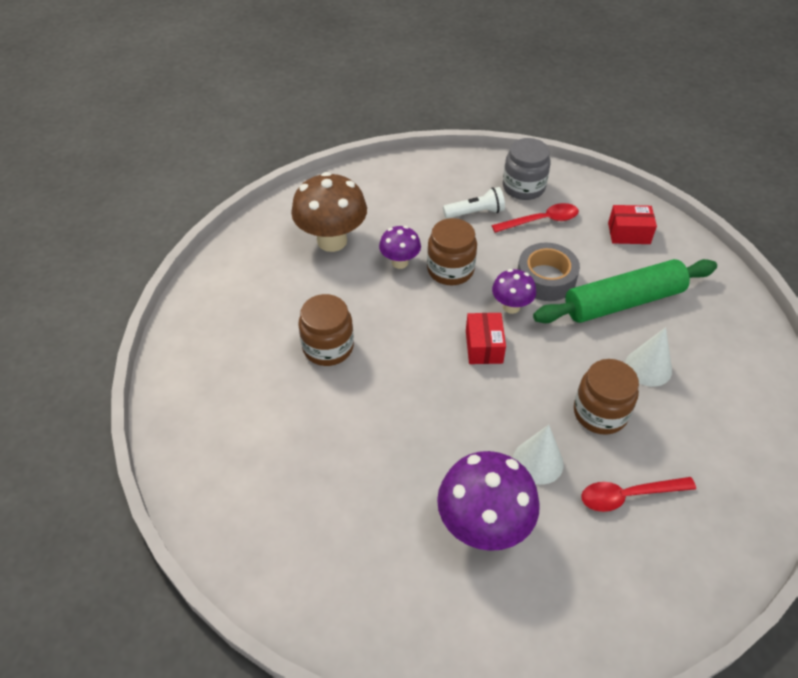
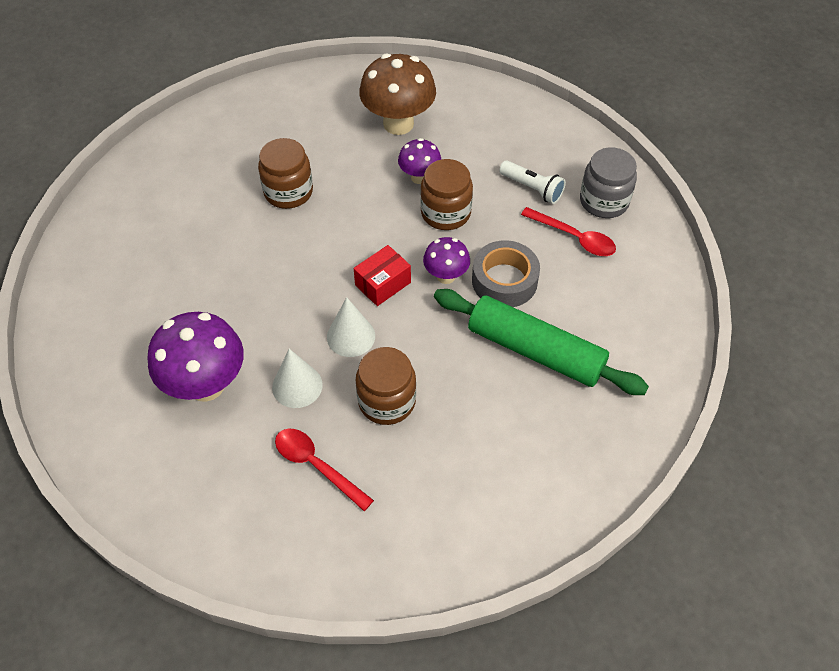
camera: 50 degrees right, 5 degrees up
(629, 233) = (631, 309): red box -> none
(648, 367) = (473, 410): white cone -> white cone (351, 336)

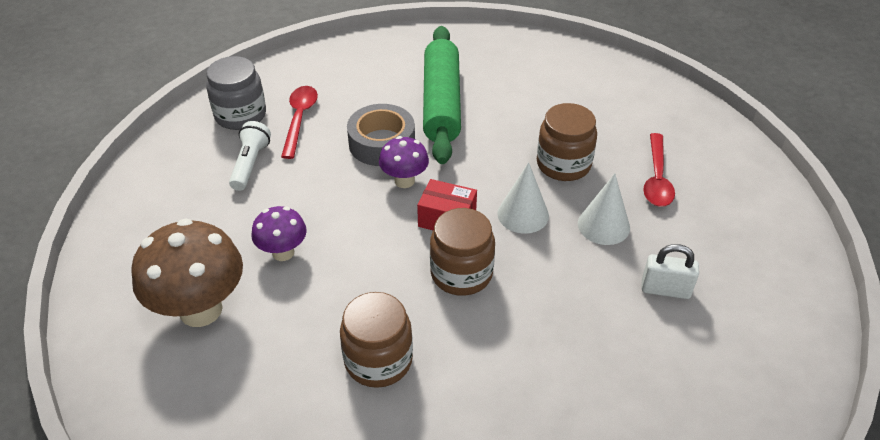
camera: 120 degrees left, 10 degrees down
(206, 385) = (665, 290): purple mushroom -> white padlock
(445, 213) = (323, 212): brown jar -> brown jar (461, 273)

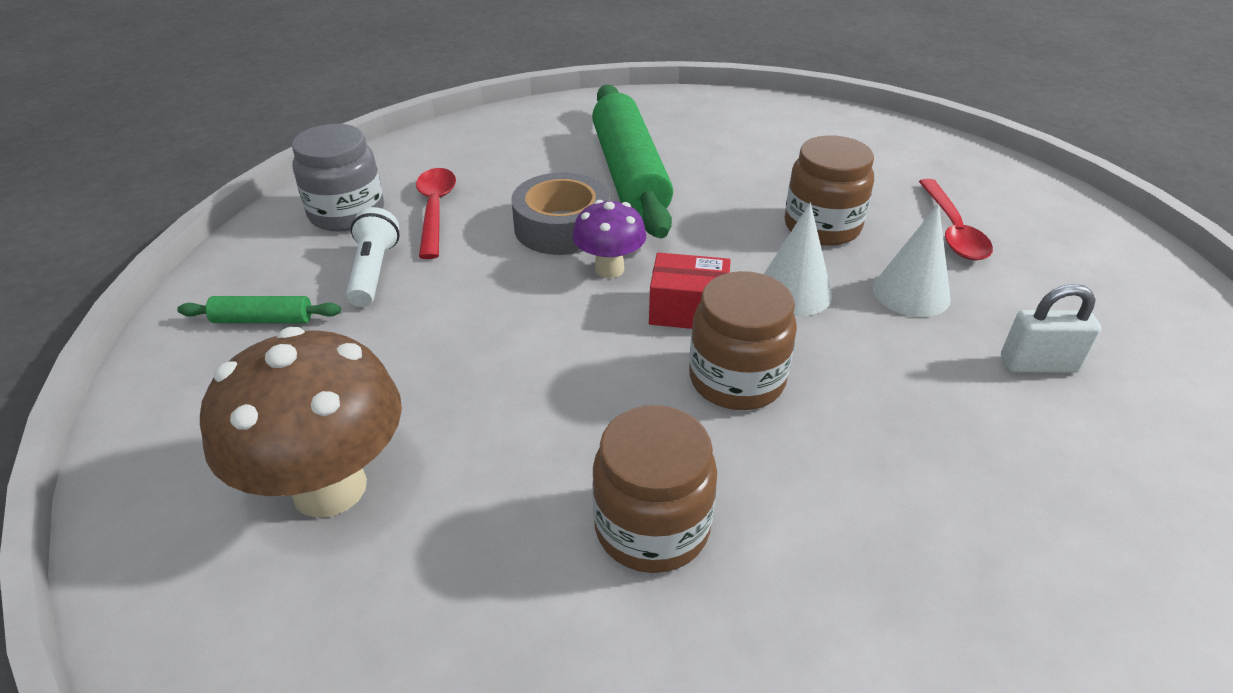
camera: 10 degrees left, 5 degrees down
(176, 192) = (263, 320): none -> green rolling pin
(283, 252) = (451, 384): purple mushroom -> none

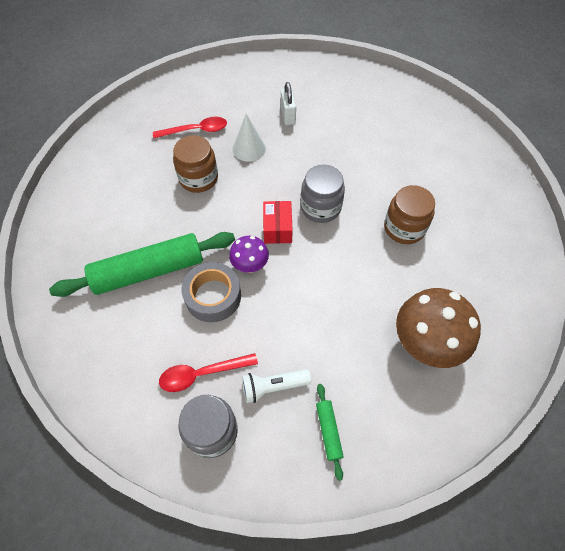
camera: 100 degrees left, 20 degrees up
(736, 380) = (320, 207): brown jar -> grey jar
(793, 292) = (256, 189): white cone -> none

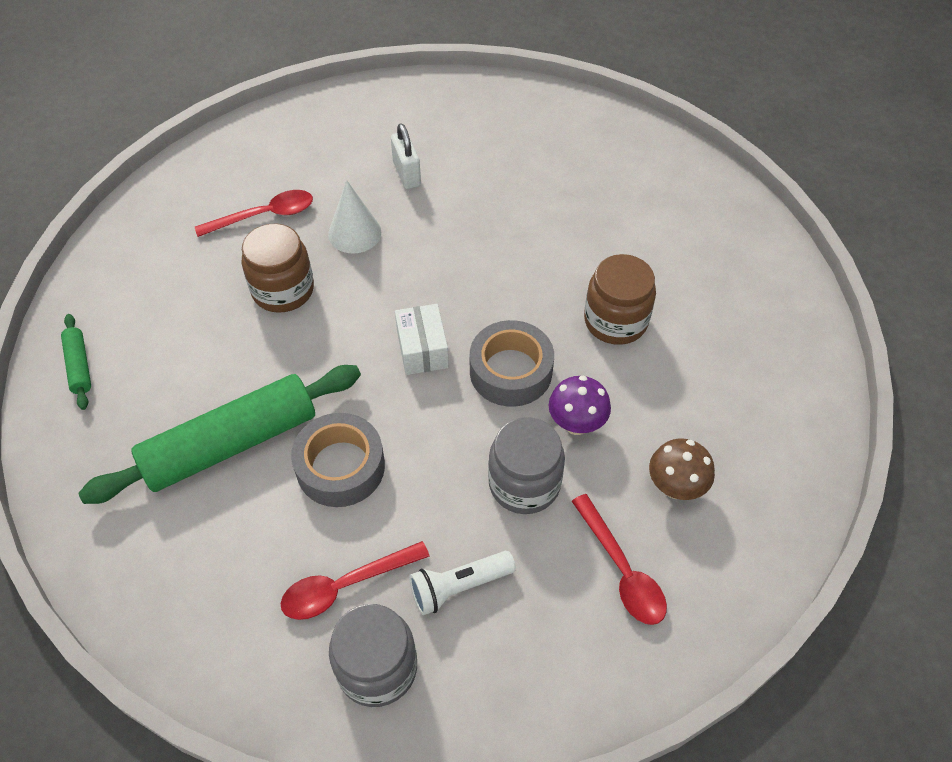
camera: 10 degrees left, 5 degrees down
(250, 266) = (390, 412): purple mushroom -> purple mushroom (576, 424)
(277, 228) = (422, 349): red box -> white box
(320, 207) = (483, 308): grey jar -> grey jar (524, 483)
(328, 431) = (554, 637): green rolling pin -> green rolling pin (79, 366)
(331, 251) = (510, 371): none -> grey tape
(380, 394) = (621, 570): none -> red spoon
(425, 344) = (675, 487): brown mushroom -> brown mushroom, size x0.55

